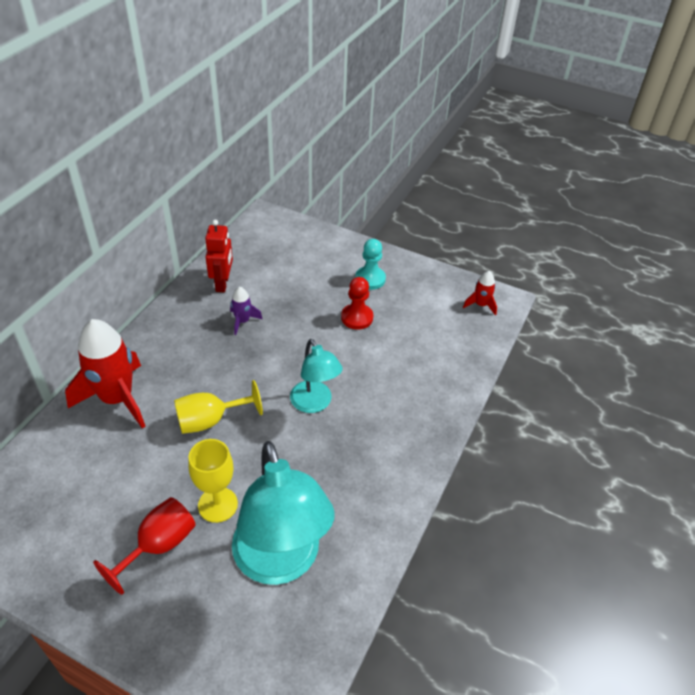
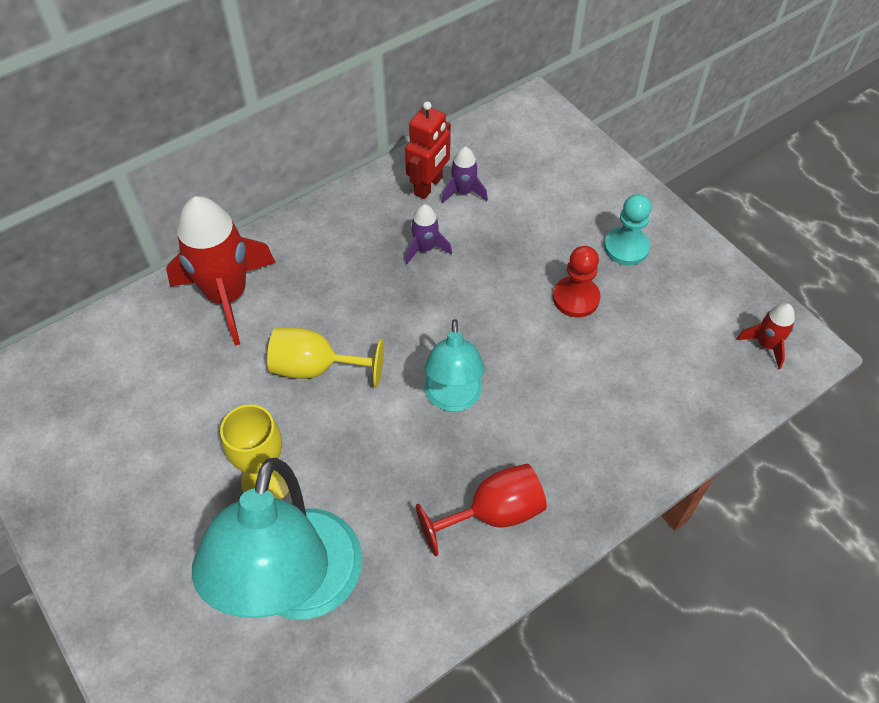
camera: 30 degrees right, 10 degrees up
(158, 546) = (177, 501): red goblet -> red goblet (493, 513)
(248, 279) = (463, 192): none -> purple rocket

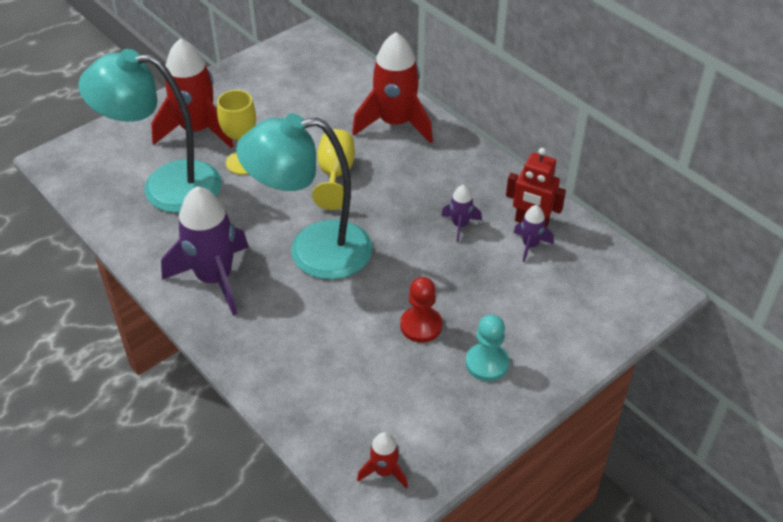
camera: 85 degrees right, 10 degrees down
(177, 549) = (197, 130): none -> red rocket
(453, 398) = (313, 251): turquoise lamp -> turquoise lamp, size x1.77
(493, 513) = (214, 279): red goblet -> purple rocket

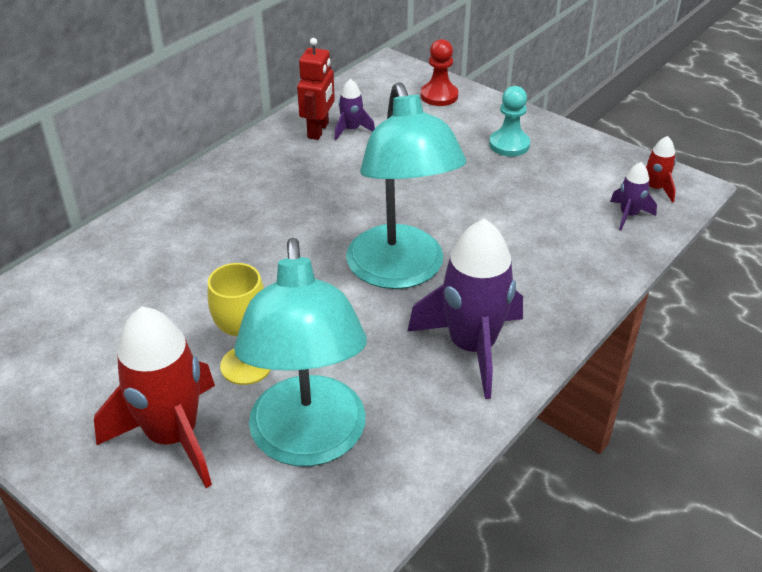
camera: 100 degrees left, 5 degrees down
(335, 175) = (262, 273): yellow goblet -> none
(395, 124) = (156, 235): red rocket -> none
(421, 326) = (481, 184): red pawn -> red pawn (439, 96)
(460, 225) = (332, 172): purple rocket -> purple rocket (628, 215)

